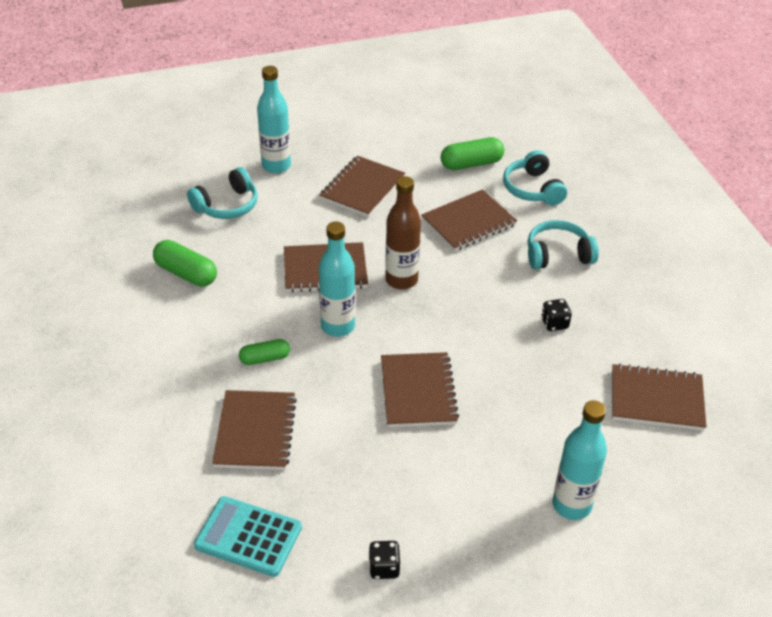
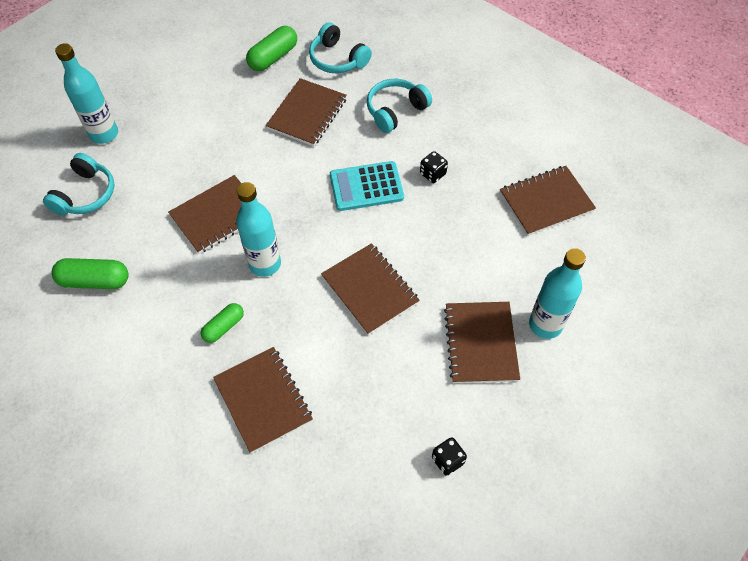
camera: 30 degrees left, 15 degrees up
(248, 537) = (324, 499): turquoise calculator -> turquoise calculator (366, 187)
(362, 188) = (197, 122): brown notebook -> brown notebook (480, 343)
(401, 280) = (288, 194): brown bottle -> none

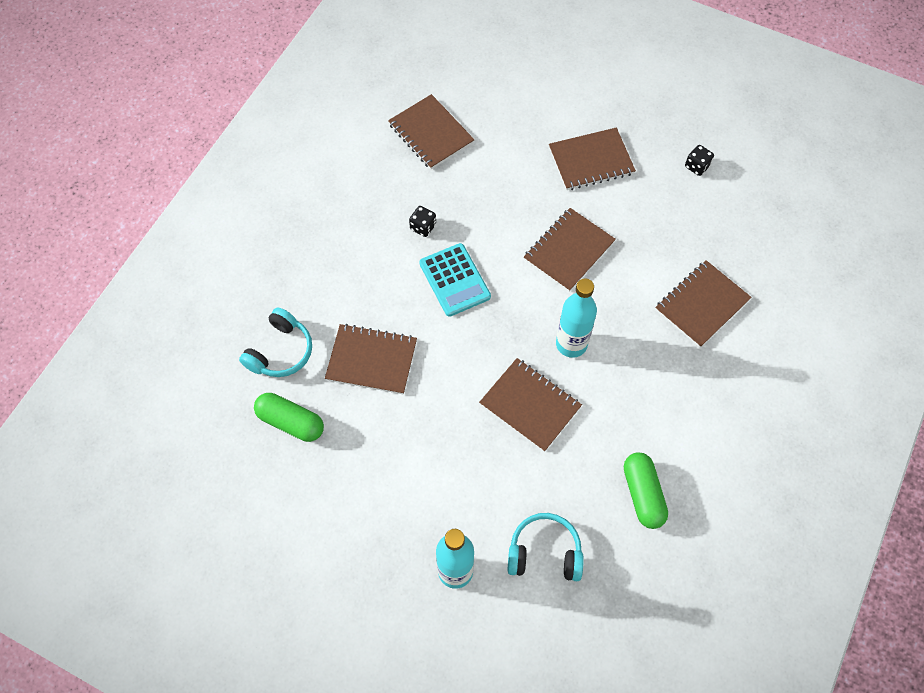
camera: 105 degrees left, 5 degrees up
(224, 327) = (648, 358): green capsule -> none
(395, 111) = (347, 276): turquoise headphones -> none
(545, 324) = (558, 120): turquoise bottle -> none

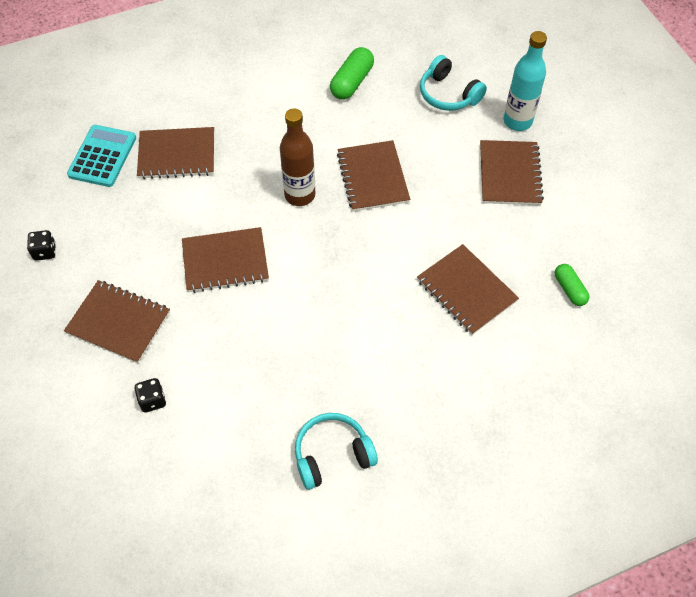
camera: 140 degrees left, 5 degrees down
(280, 351) = (539, 352): turquoise headphones -> turquoise headphones (332, 455)
(291, 422) = (569, 289): green capsule -> green capsule, size x0.65
(423, 227) = (324, 373): black dice -> black dice (152, 400)
(431, 133) = (226, 466): brown notebook -> brown notebook (509, 174)
(454, 280) = (341, 305): turquoise calculator -> turquoise calculator (102, 156)
(571, 344) = (300, 195): turquoise bottle -> brown bottle

